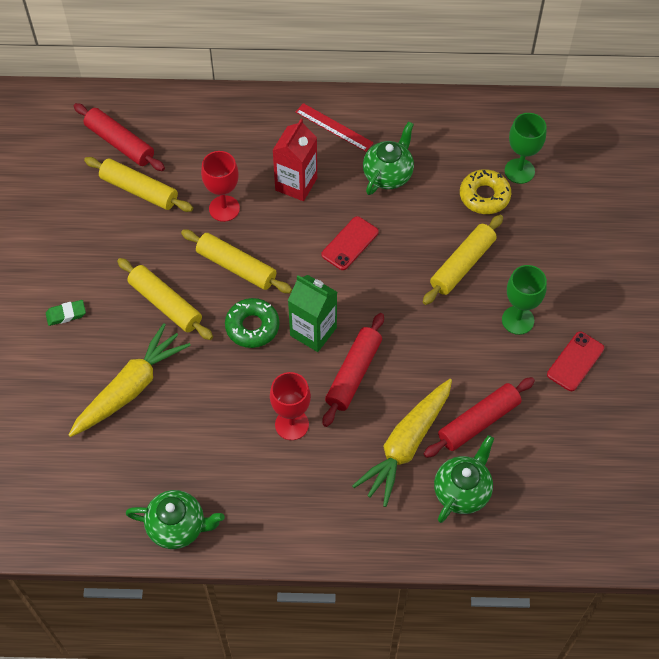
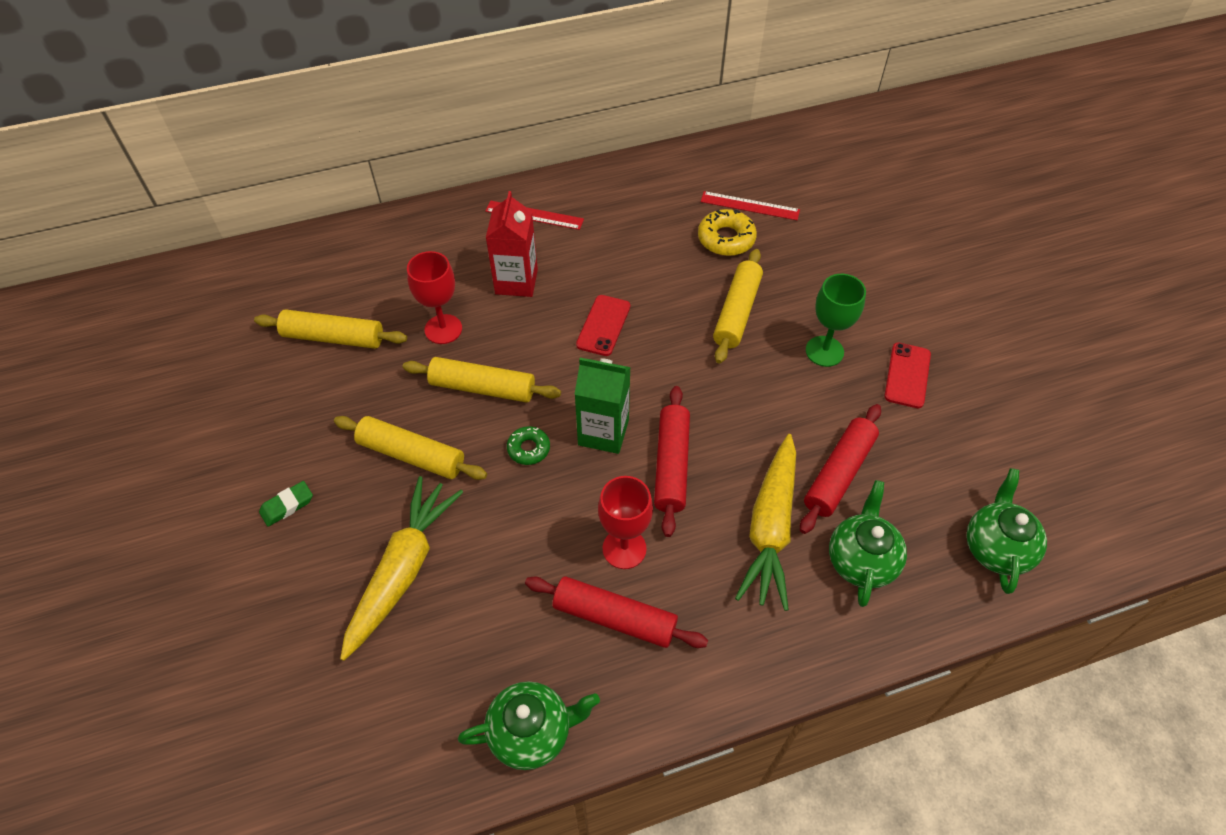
camera: 20 degrees left, 5 degrees down
(120, 143) = (292, 294): red rolling pin -> red rolling pin (614, 617)
(252, 326) = (528, 449): green donut -> green donut, size x0.63
(388, 175) = (614, 245): green teapot -> green teapot (996, 548)
(519, 171) = (750, 206): green goblet -> red ruler

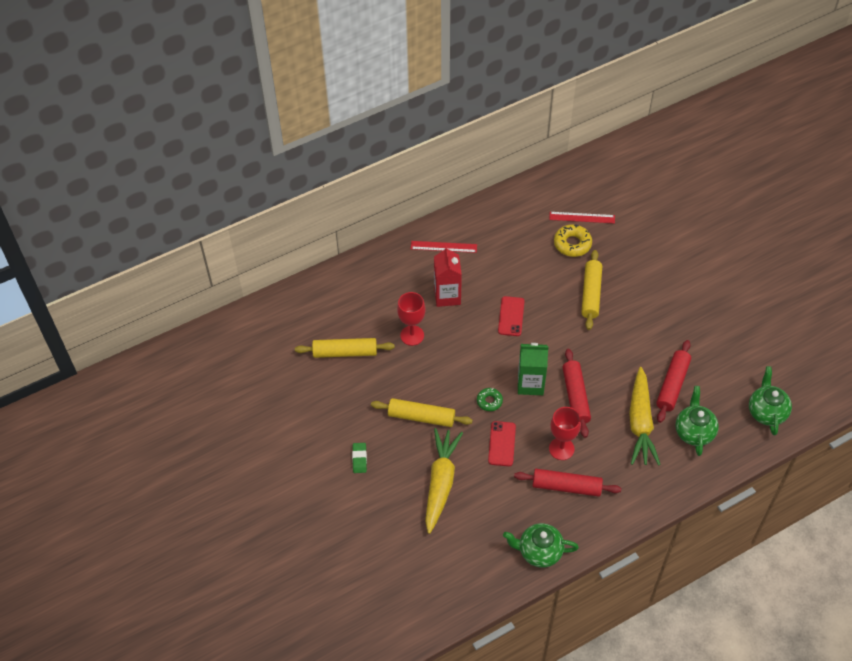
camera: 10 degrees left, 0 degrees up
(287, 505) = (359, 459): green eraser -> green eraser turned 45 degrees counterclockwise
(482, 388) = (449, 369): yellow rolling pin -> none
(531, 732) = (539, 551): green teapot -> green teapot turned 150 degrees counterclockwise
(824, 351) = (649, 311): green goblet -> none
(907, 375) = (701, 318): red phone -> red phone (502, 444)

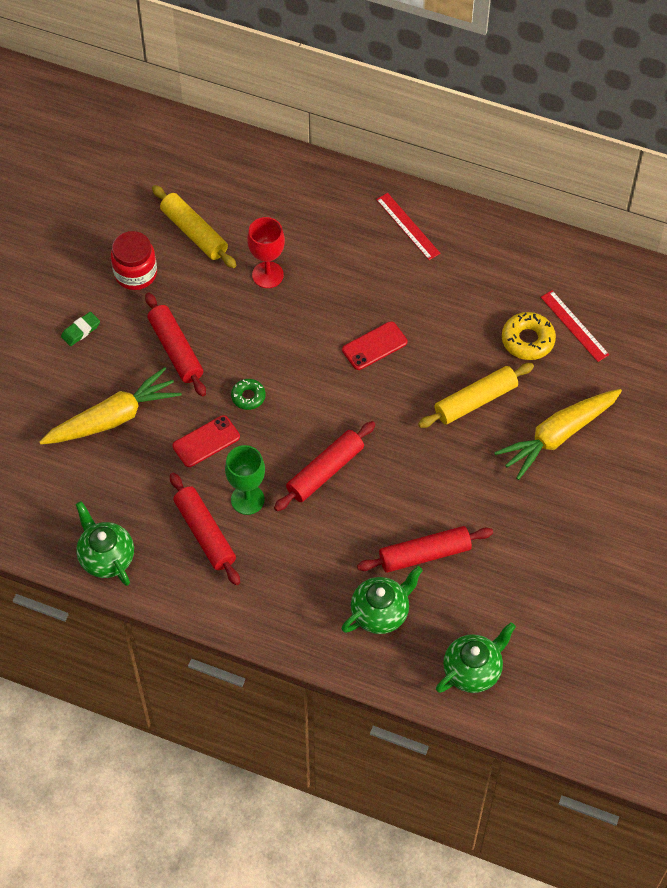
camera: 50 degrees right, 5 degrees up
(345, 402) = (135, 273): none -> red jar
(421, 417) = (176, 349): yellow rolling pin -> red rolling pin
(447, 296) = (347, 272): red carton -> none
(530, 384) = (303, 419): green carton -> none
(561, 449) = (247, 499): red goblet -> green goblet
(640, 422) = (346, 553): yellow carrot -> yellow carrot (558, 436)

